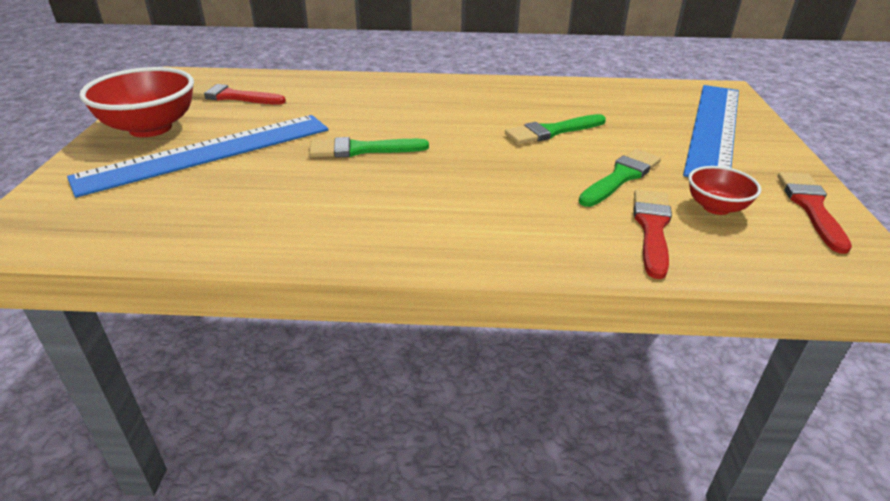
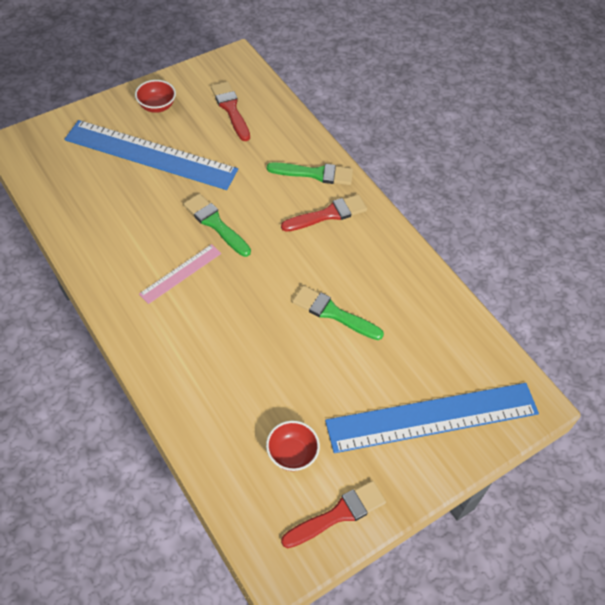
camera: 50 degrees right, 20 degrees up
(150, 128) = (157, 106): red bowl -> red bowl, size x0.54
(400, 190) = (180, 273): none -> pink ruler
(621, 177) = (293, 383): green brush -> green brush (315, 174)
(652, 228) = (234, 425): red brush -> red brush (328, 214)

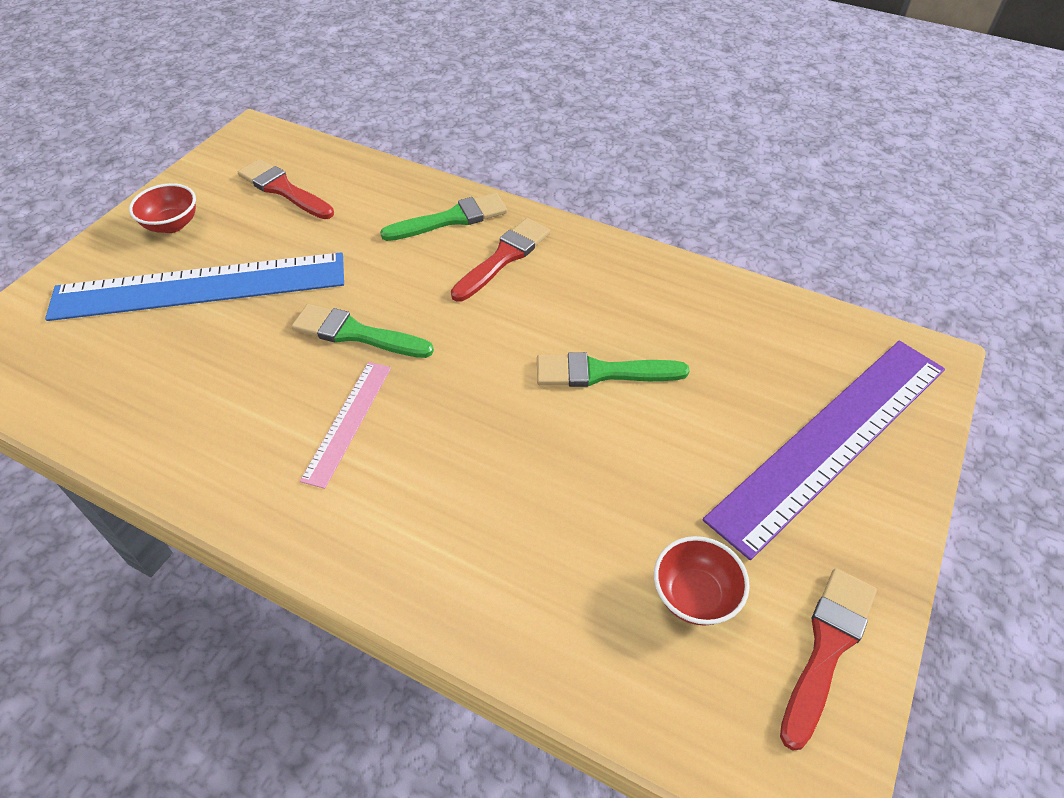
camera: 25 degrees left, 5 degrees down
(432, 417) = (831, 440): blue ruler -> purple ruler

